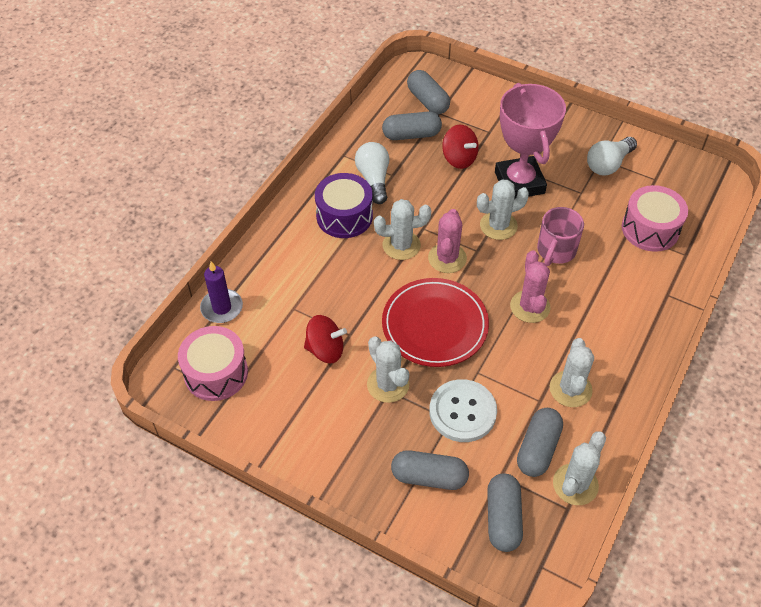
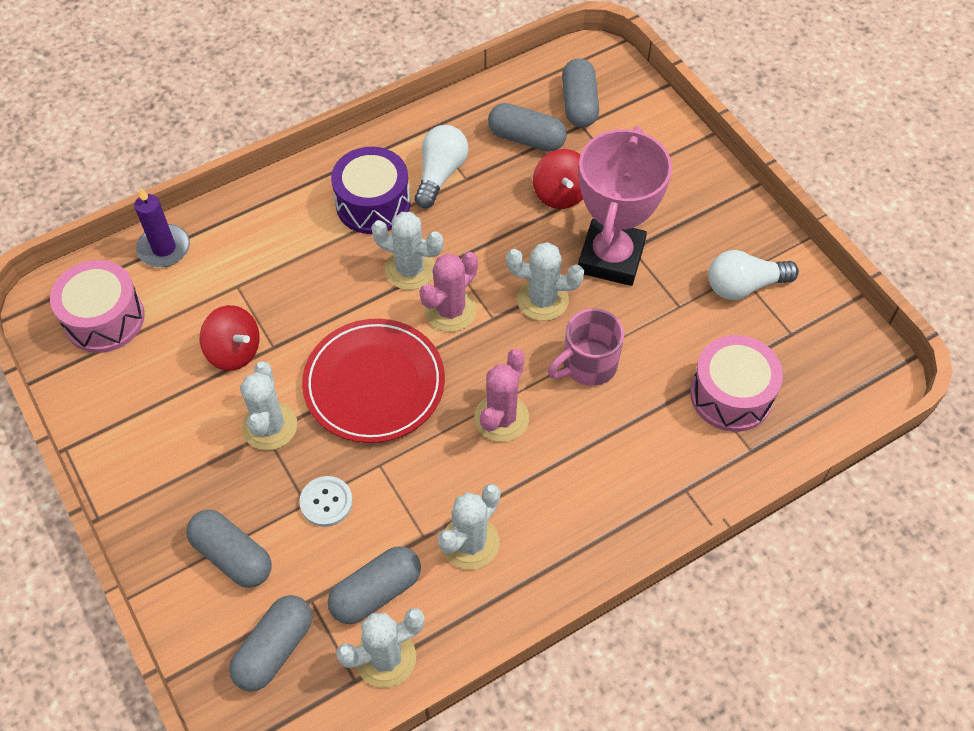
camera: 30 degrees right, 5 degrees up
(462, 412) = (326, 502): white button -> white button, size x0.59

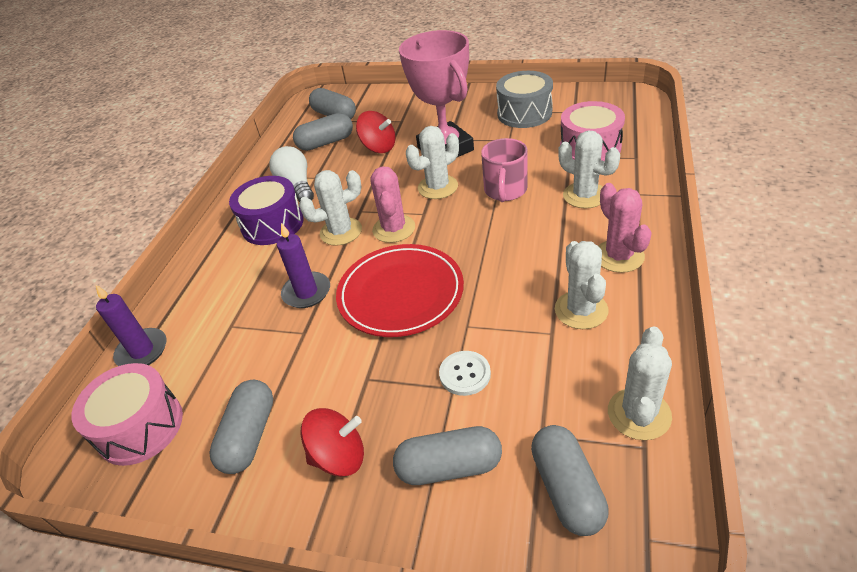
camera: 40 degrees left, 15 degrees down
(234, 351) = (277, 358): red spinning top -> red spinning top (339, 457)
(270, 426) = (363, 372): white cactus -> white cactus (585, 195)
(316, 309) = (306, 292): none -> purple candle
(376, 592) = (573, 387): grey capsule -> grey capsule (249, 436)
(501, 418) = (499, 245): pink cactus -> pink cactus (619, 256)
(744, 286) = (524, 113): white light bulb -> grey drum

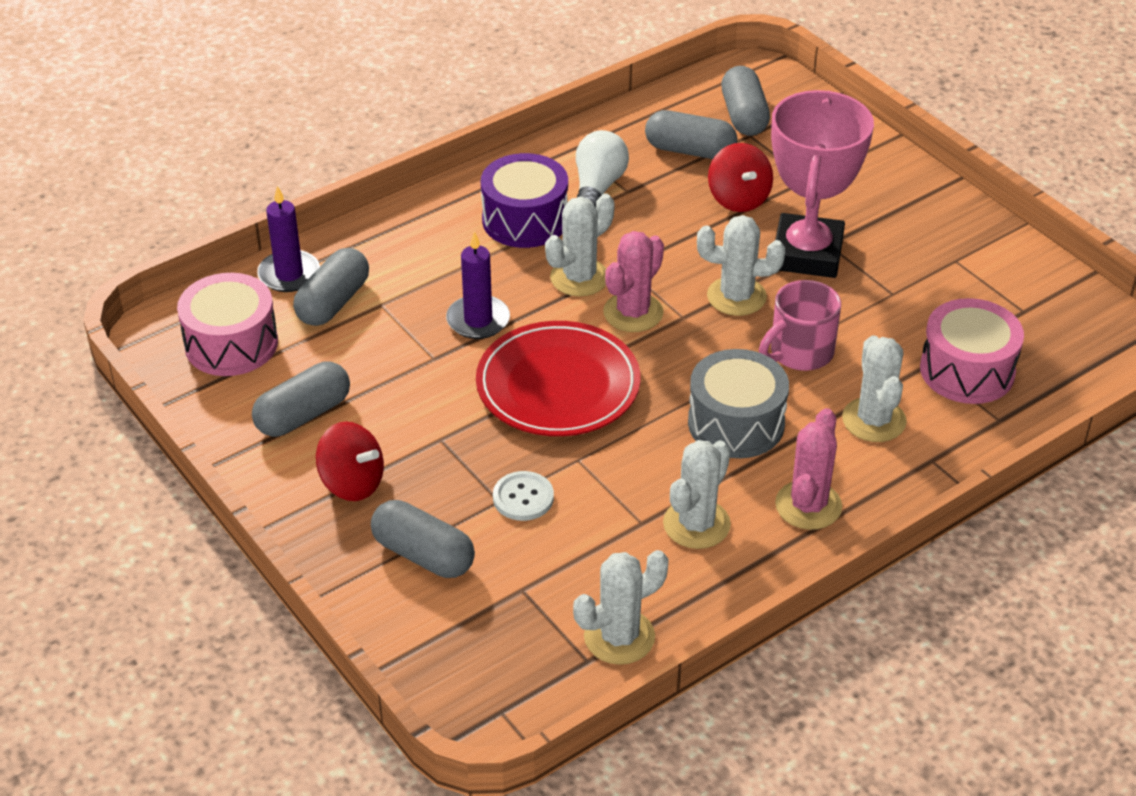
camera: 35 degrees right, 0 degrees up
(341, 232) = (579, 277): white cactus -> white cactus turned 60 degrees counterclockwise
(524, 113) = (962, 271): grey drum -> grey drum (736, 423)
(567, 489) = (489, 638): grey capsule -> grey capsule (333, 302)

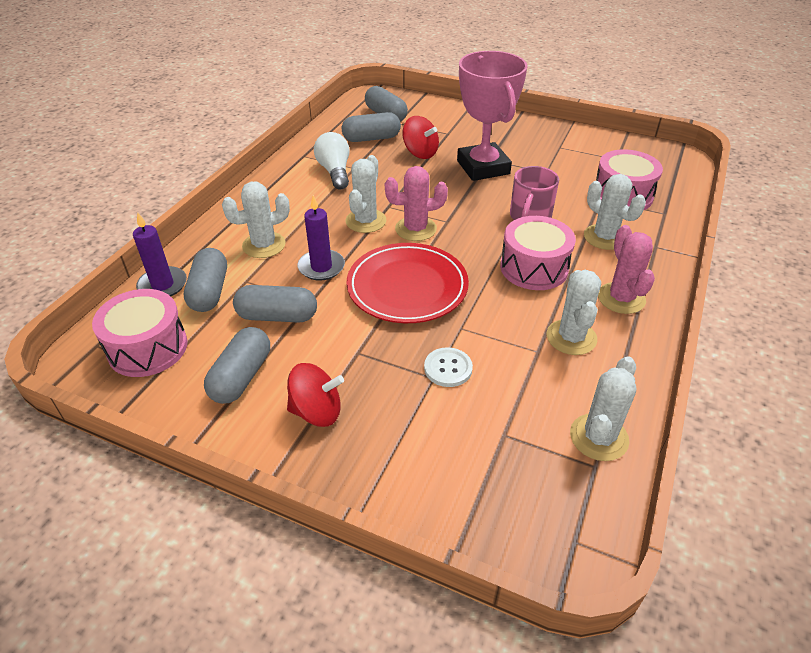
camera: 30 degrees left, 0 degrees up
(423, 554) = (413, 442): grey capsule -> grey capsule (277, 316)
(525, 220) = (304, 201): purple drum -> none
(633, 312) = (415, 229): pink cactus -> pink cactus turned 75 degrees clockwise
(736, 296) = (466, 200): white cactus -> white cactus (264, 245)
(736, 423) = (534, 268): grey drum -> pink drum

